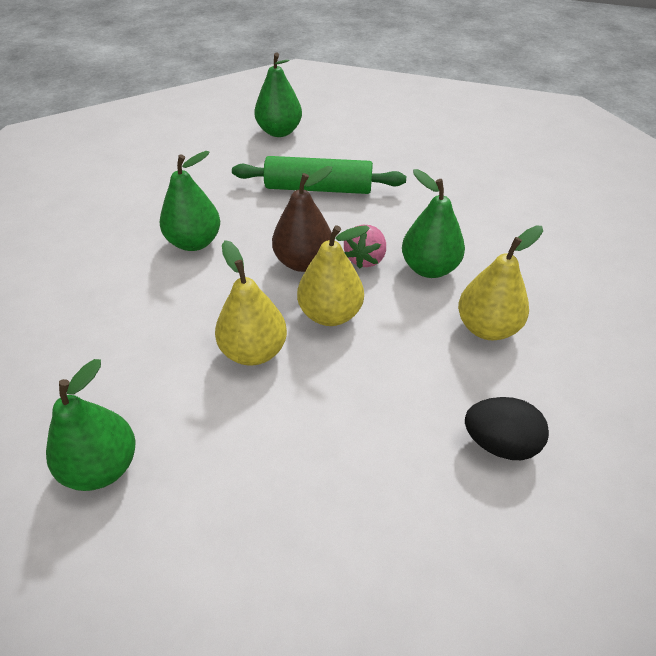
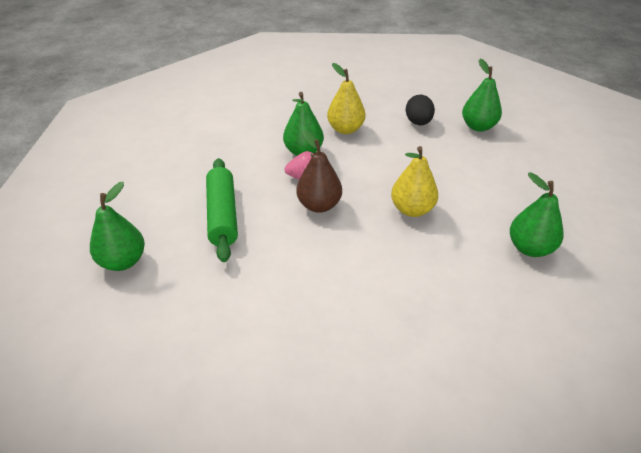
camera: 105 degrees left, 5 degrees down
(194, 242) = (319, 272): green pear -> green pear (478, 127)
(330, 314) = (364, 184): yellow pear -> none

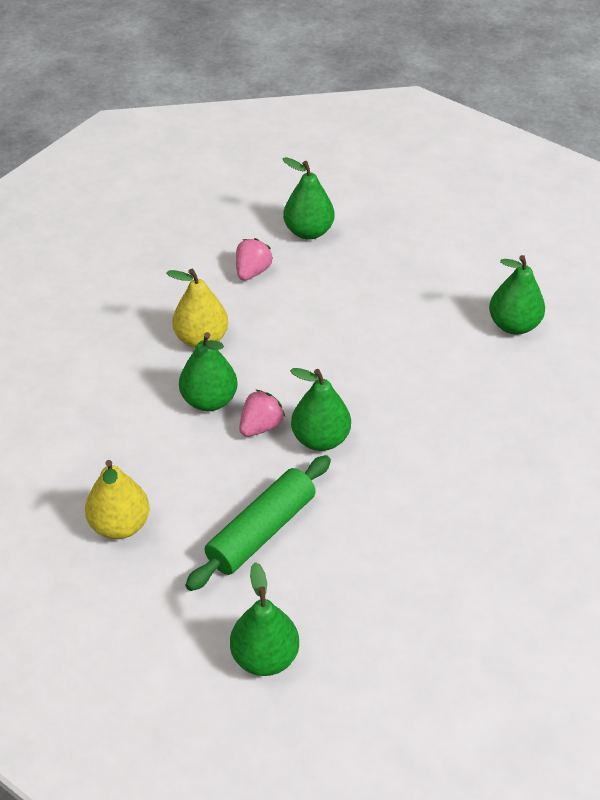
camera: 55 degrees left, 5 degrees up
(222, 215) = (261, 531): green rolling pin -> green rolling pin turned 75 degrees counterclockwise
(319, 205) = (320, 439): brown pear -> green pear
(412, 210) = (393, 370): yellow pear -> yellow pear (120, 525)
(418, 123) = (252, 272): black egg -> pink strawberry

